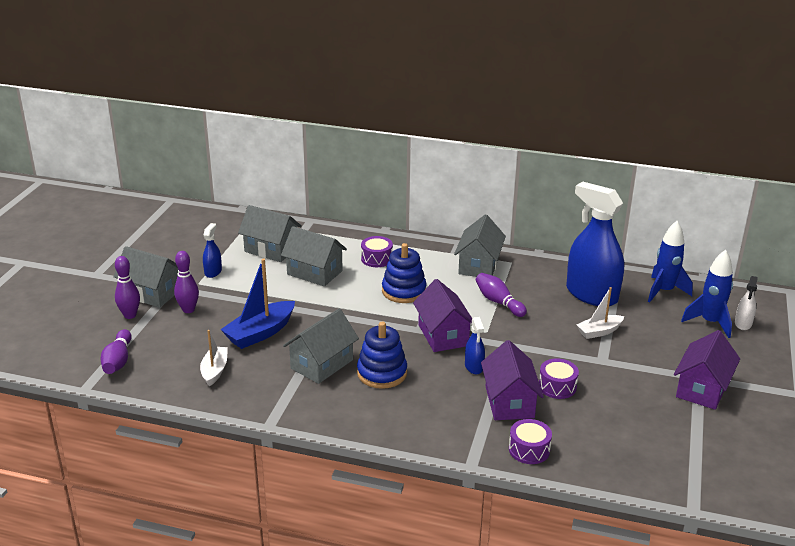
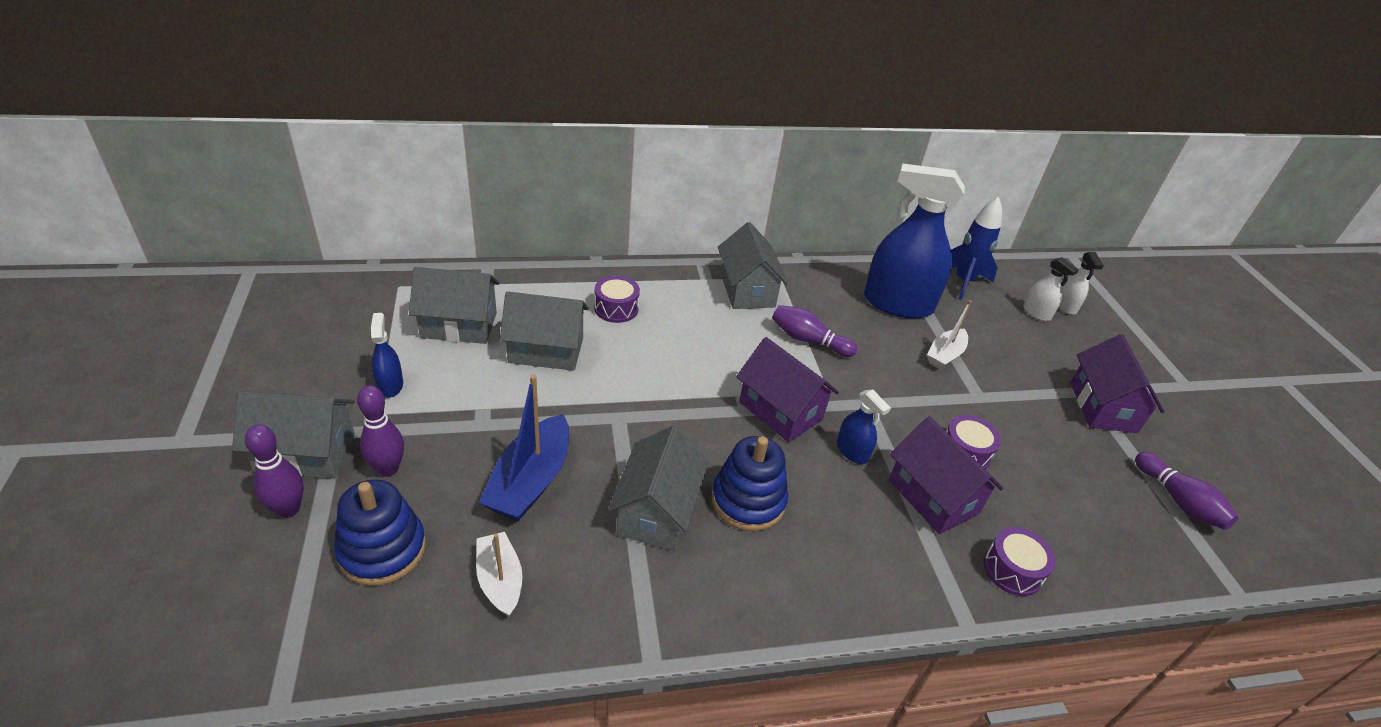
camera: 30 degrees left, 10 degrees up
(118, 361) = (314, 617): purple bowling pin -> purple bowling pin (1178, 501)
(404, 291) = (684, 352): blue stacking toy -> blue stacking toy (382, 550)
(710, 323) = (1036, 313): blue rocket -> white spray bottle

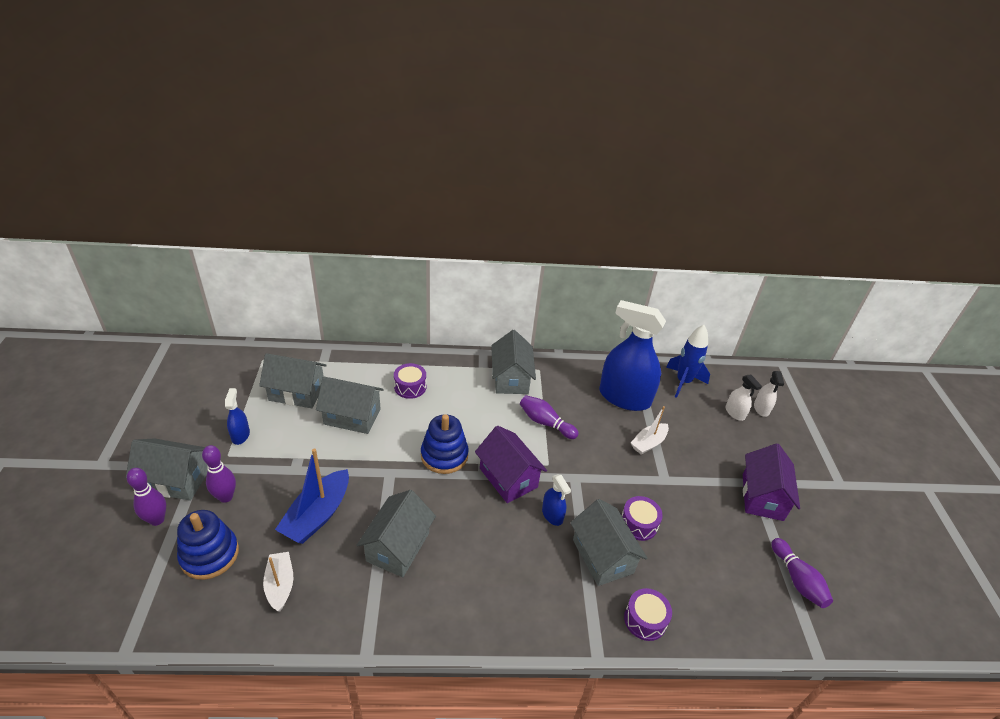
camera: 10 degrees right, 0 degrees up
(748, 501) = (465, 545): blue stacking toy -> blue stacking toy (444, 455)
(933, 496) = (602, 556): purple house -> grey house

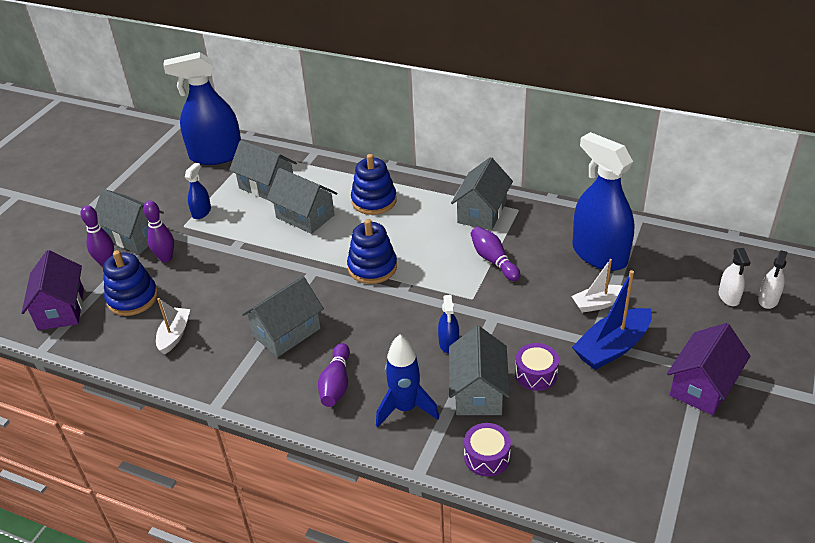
camera: 30 degrees right, 0 degrees up
(225, 369) = (216, 155): none -> blue spray bottle
(317, 515) = (232, 290): blue boat -> blue boat (612, 347)
(410, 387) = (374, 201): purple drum -> blue stacking toy
(508, 478) = (424, 301): purple house -> purple house (61, 309)
(683, 382) = (683, 253): blue rocket -> blue rocket (405, 408)
(797, 580) = (688, 473): purple bowling pin -> purple bowling pin (336, 384)

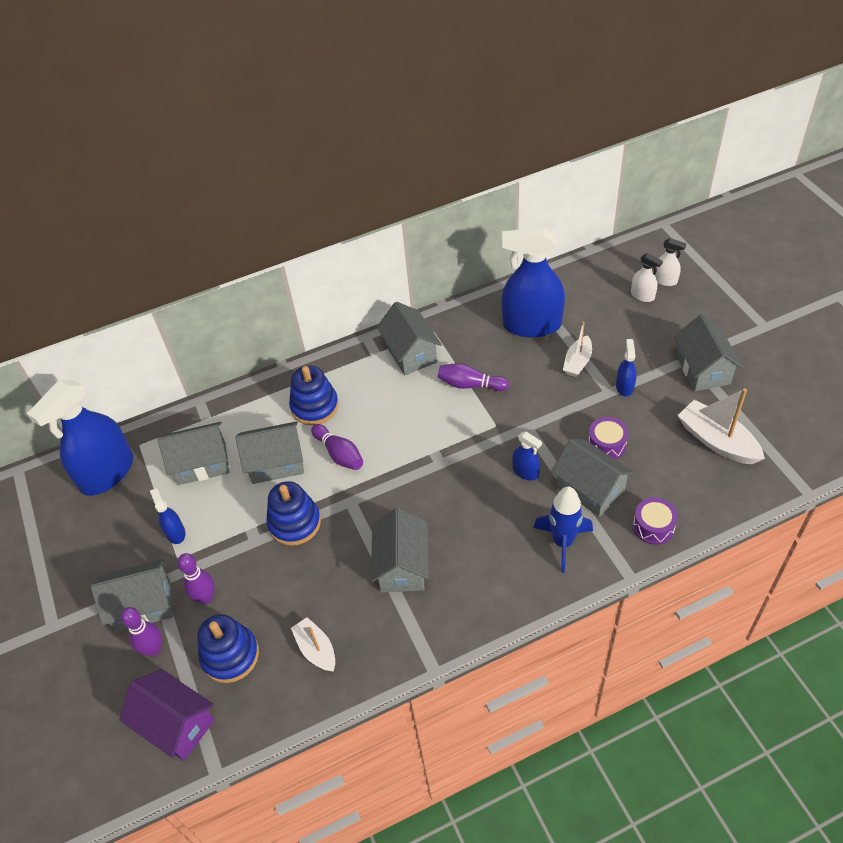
camera: 45 degrees left, 10 degrees up
(336, 384) = (494, 569): purple bowling pin -> purple bowling pin (339, 454)
(372, 267) = (392, 461): blue stacking toy -> blue stacking toy (294, 523)
(612, 347) = (624, 386): blue boat -> blue spray bottle
(634, 445) = (717, 441): none -> white boat
(702, 386) = (702, 369): purple house -> grey house
(768, 300) = (664, 280): white spray bottle -> white spray bottle turned 45 degrees counterclockwise

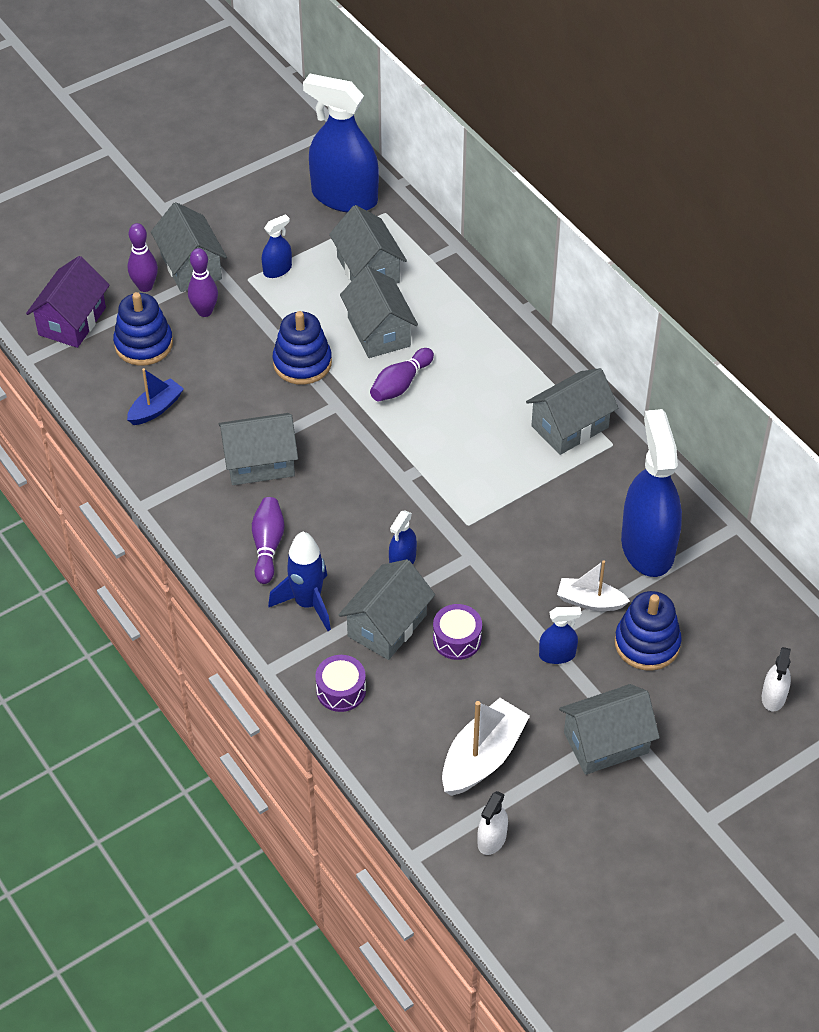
camera: 75 degrees right, 0 degrees up
(314, 406) = (466, 350): blue stacking toy -> blue stacking toy (647, 644)
(316, 649) = (156, 408): white boat -> blue boat
(470, 385) = (528, 493): purple bowling pin -> purple bowling pin (268, 546)
(642, 295) = (735, 670): white spray bottle -> white spray bottle (492, 839)

